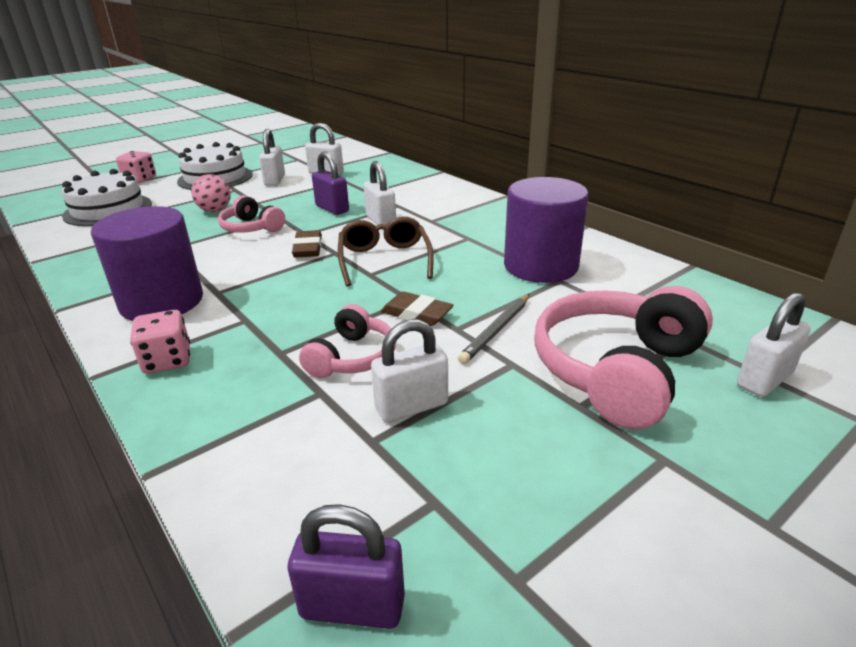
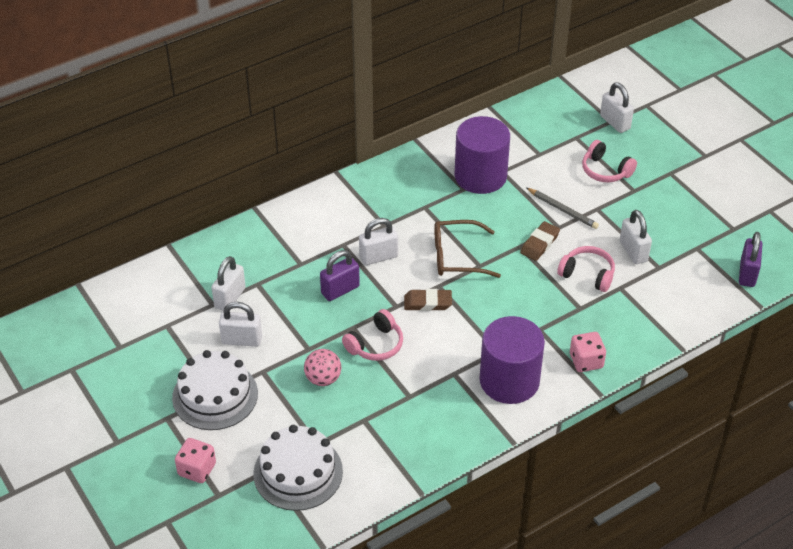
camera: 85 degrees left, 15 degrees up
(616, 370) = (605, 170): pink headphones -> pink headphones, size x0.55

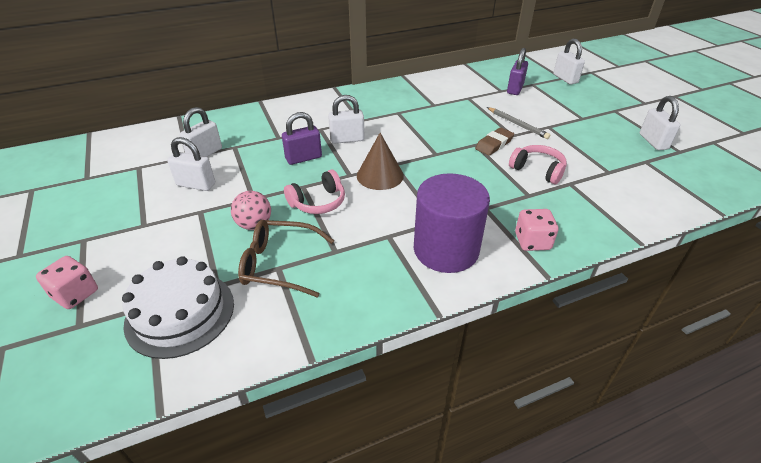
camera: 10 degrees right, 5 degrees down
(215, 395) = (142, 226): white cake -> none
(427, 303) = (380, 175): brown eraser -> brown cone
(457, 256) = (416, 146): brown glasses -> brown glasses (279, 264)
(480, 176) = (449, 99): purple cylinder -> none
(605, 170) = (557, 104): pink headphones -> none
(633, 251) = (583, 158): white padlock -> white padlock (653, 142)
(747, 273) = (701, 185): purple padlock -> purple padlock (515, 89)

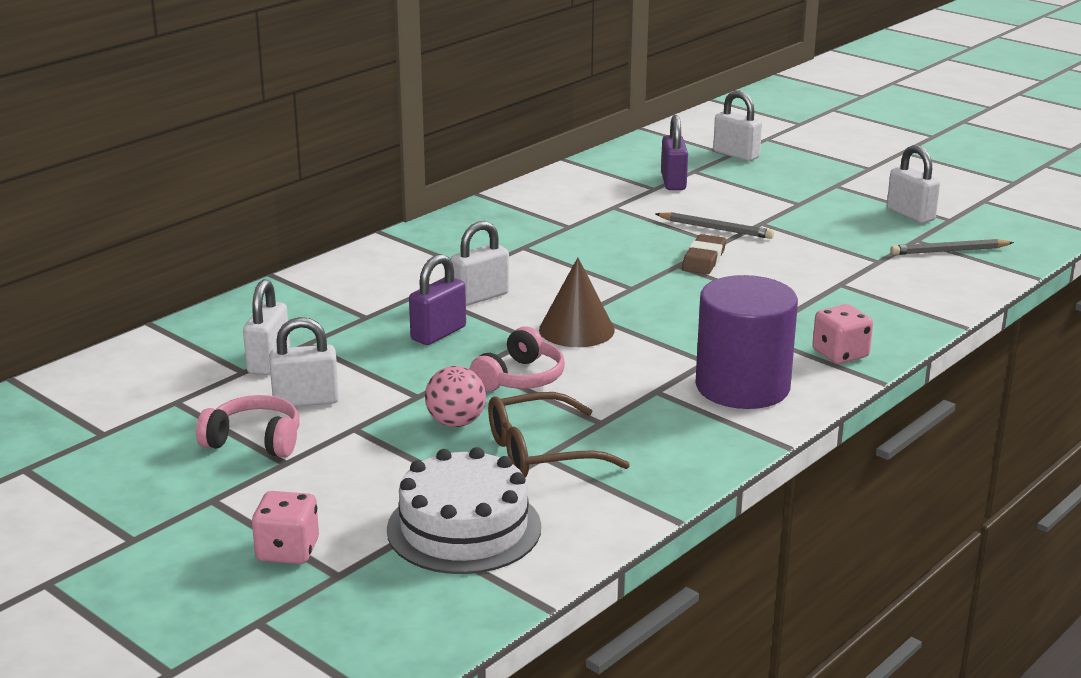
camera: 25 degrees left, 15 degrees down
(537, 170) = (787, 278): pink headphones -> pink headphones (254, 441)
(665, 176) = (949, 251): none -> grey pencil

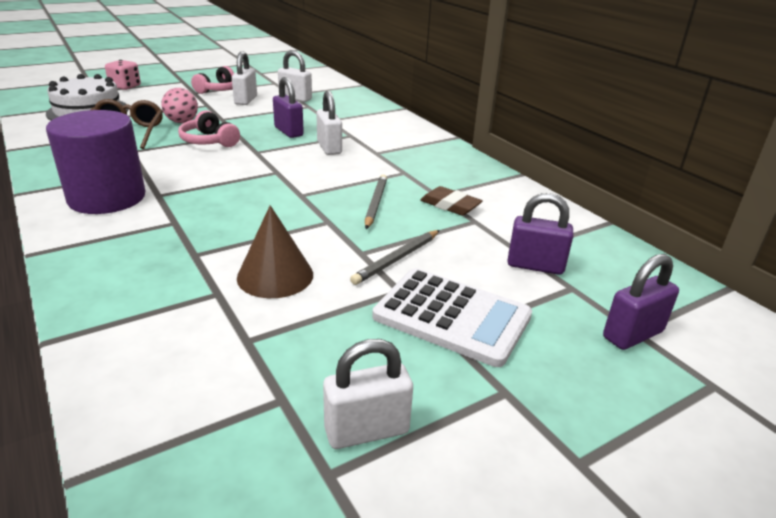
camera: 105 degrees right, 5 degrees up
(576, 329) = (253, 165): brown cone -> brown cone (275, 276)
(703, 259) = (329, 235): brown eraser -> brown eraser (450, 205)
(736, 155) = (632, 334): white padlock -> purple padlock
(775, 203) = (452, 317): none -> white calculator
(840, 354) = (94, 249): pink dice -> none
(949, 251) = (225, 418): grey pencil -> grey pencil (375, 203)

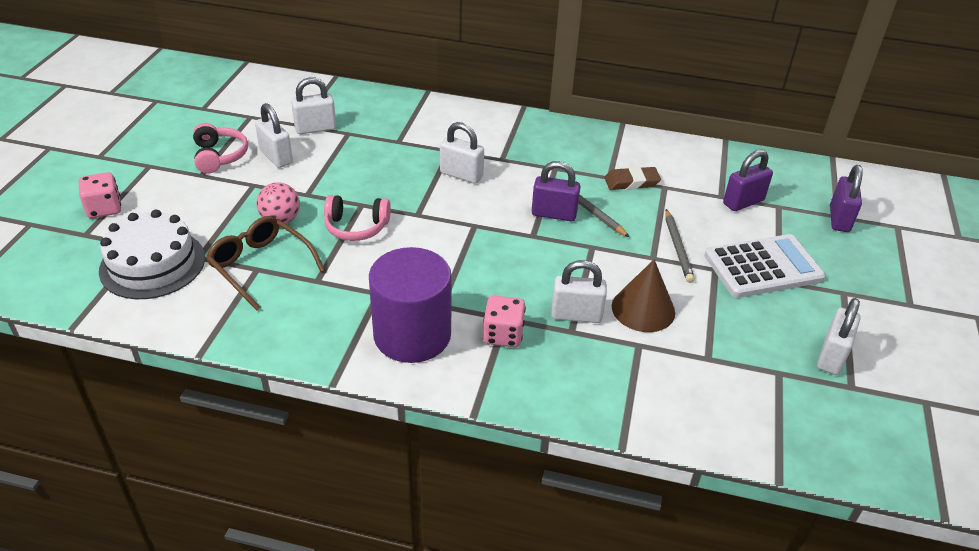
camera: 45 degrees left, 10 degrees up
(150, 229) = (503, 335): none -> pink dice
(220, 248) = (576, 315): none -> white padlock
(288, 131) = (395, 175): purple padlock -> purple padlock (554, 214)

